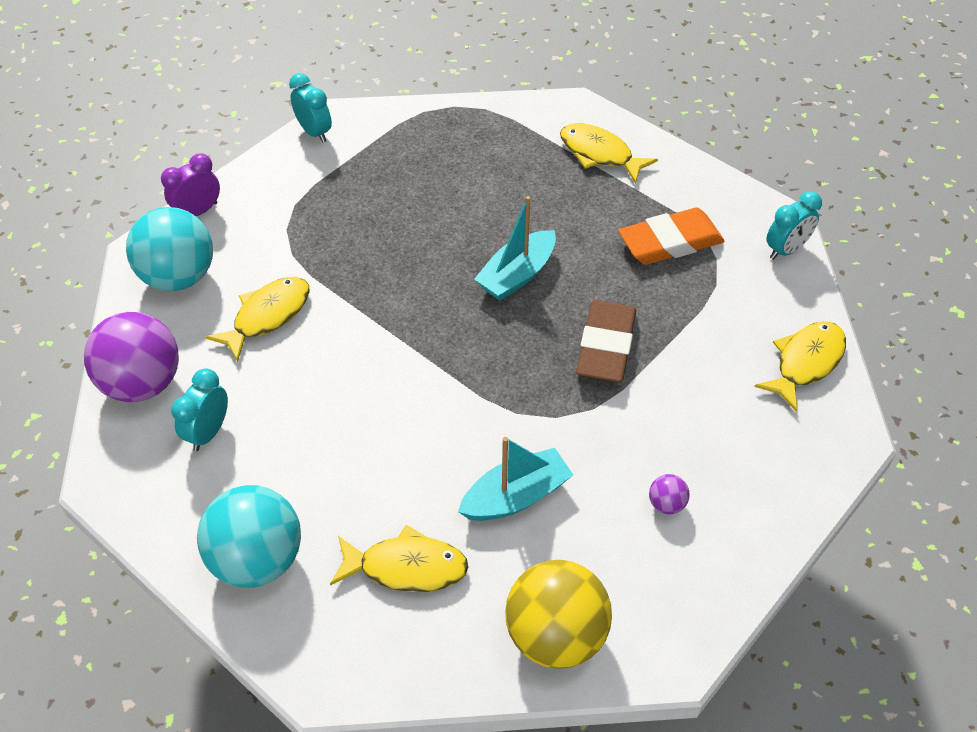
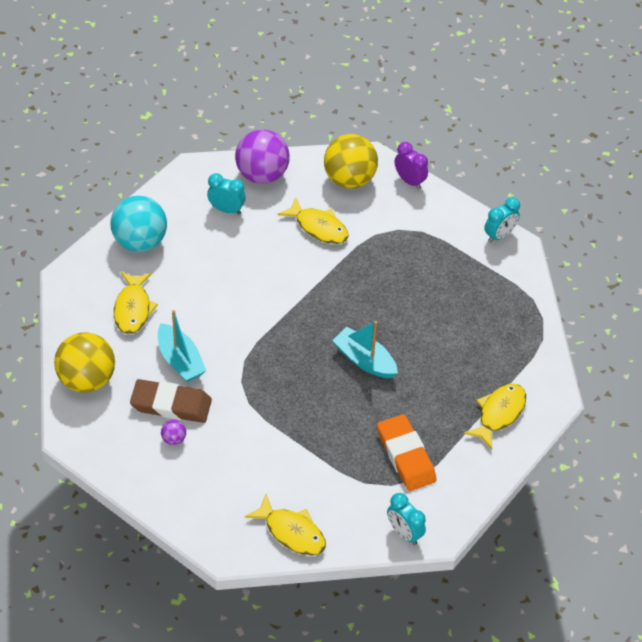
camera: 85 degrees right, 0 degrees up
(179, 277) = (349, 179): turquoise ball -> yellow ball
(606, 346) = (301, 411): brown eraser -> brown eraser (171, 404)

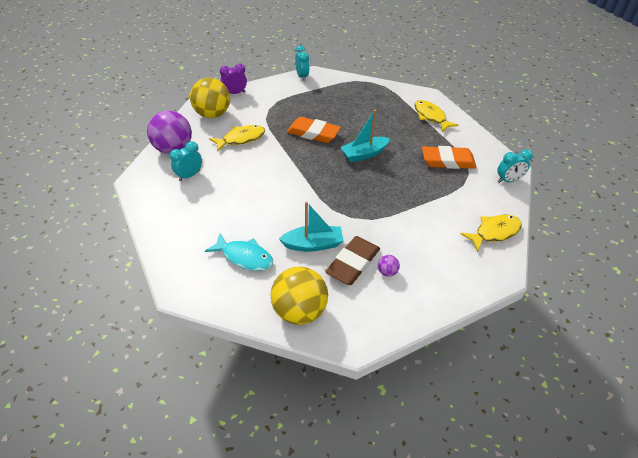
camera: 65 degrees left, 5 degrees down
(133, 309) = (244, 257): yellow fish -> turquoise fish
(140, 241) = (180, 231): turquoise ball -> none
(375, 293) = (313, 133): none -> orange eraser

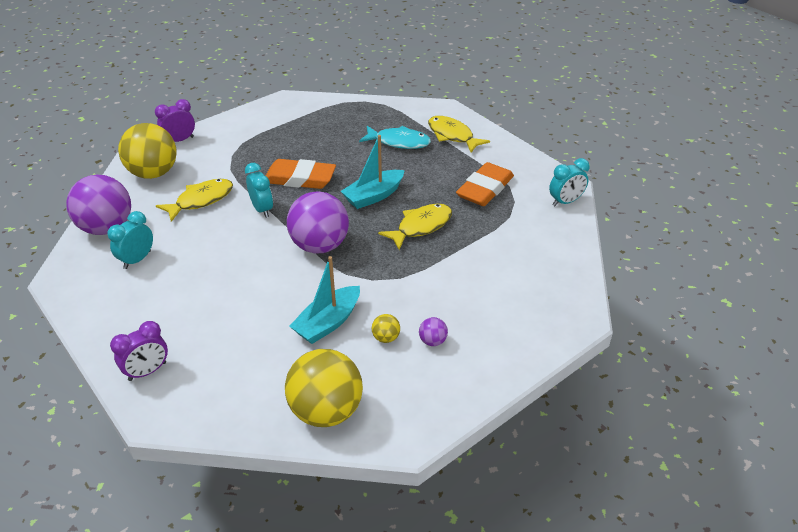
camera: 10 degrees left, 5 degrees down
(180, 258) = (147, 371): none -> purple clock
(244, 257) = (237, 354): turquoise fish -> turquoise fish (399, 142)
(302, 76) = (269, 106): turquoise clock -> turquoise clock (262, 209)
(313, 244) = (328, 323): turquoise boat -> turquoise boat turned 150 degrees clockwise
(318, 185) = (320, 245): none -> purple ball
(353, 263) = (386, 338): brown eraser -> yellow ball
(448, 161) = (485, 189): orange eraser -> orange eraser turned 45 degrees counterclockwise
(494, 232) = (560, 269): yellow fish -> yellow fish (421, 226)

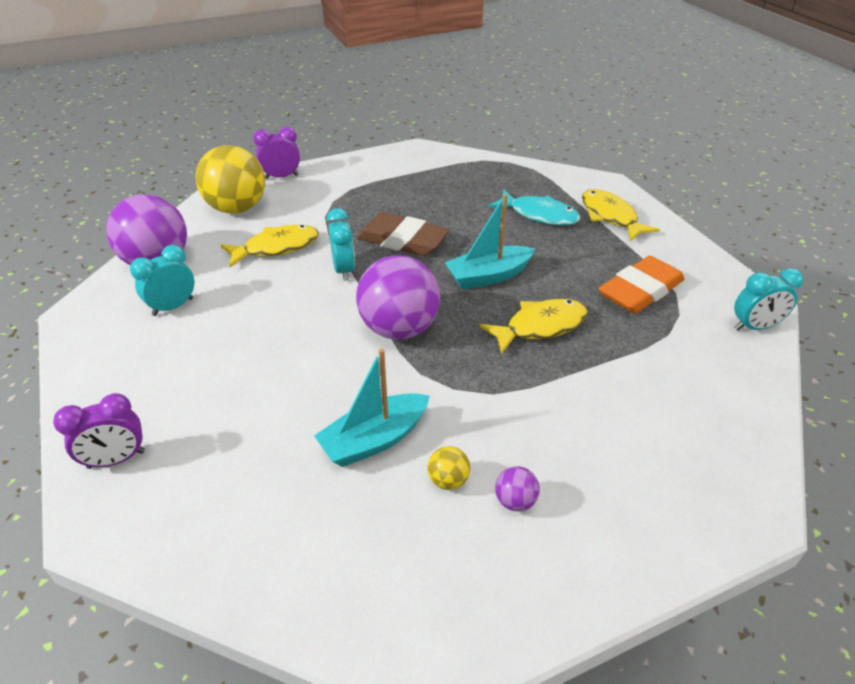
camera: 15 degrees right, 0 degrees up
(300, 178) = (402, 240): orange eraser -> brown eraser
(326, 411) = (326, 581): yellow ball -> none

